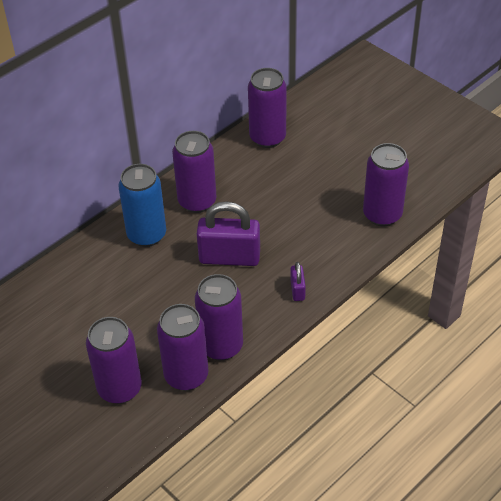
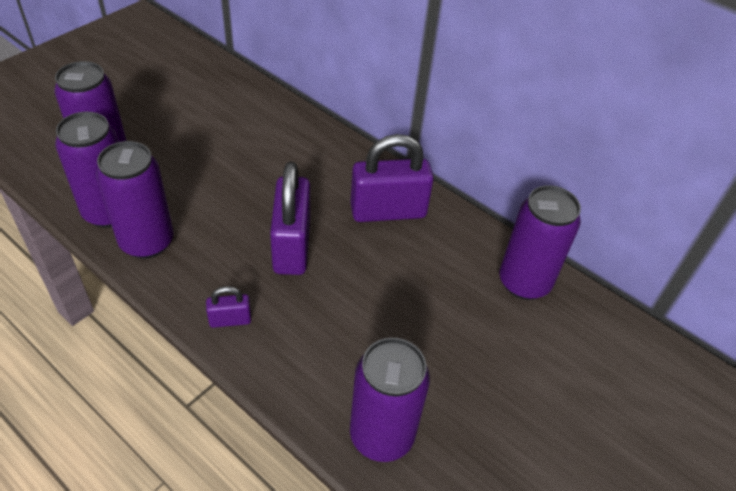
camera: 80 degrees right, 0 degrees up
(146, 235) = (329, 169): blue can -> none
(197, 201) = (388, 211): purple can -> purple padlock

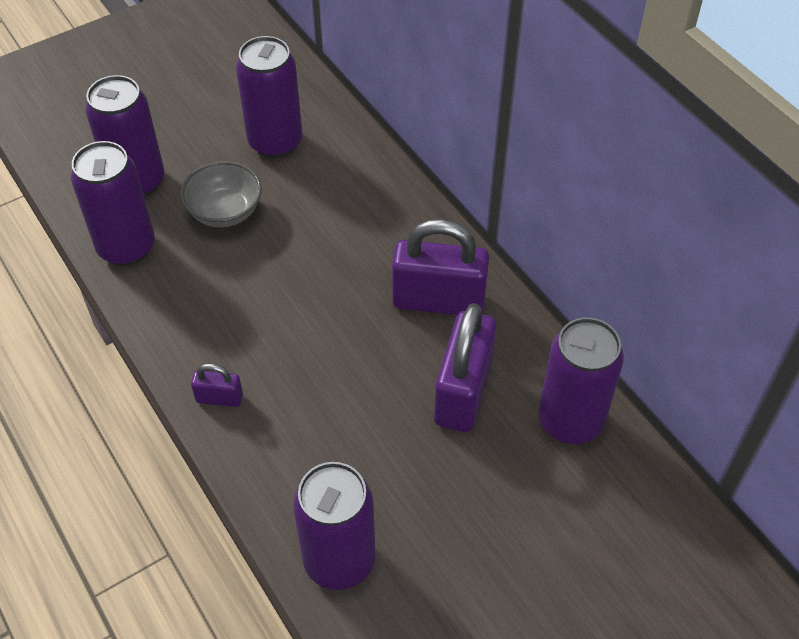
camera: 20 degrees right, 5 degrees up
(147, 242) = (157, 290): purple can -> purple can (275, 142)
(189, 172) = (225, 211): none -> grey bowl
(292, 246) = (312, 324): purple padlock -> purple padlock (463, 392)

